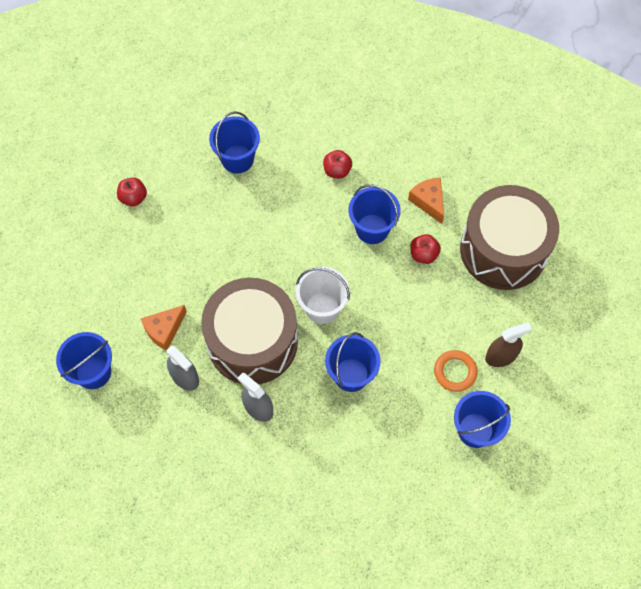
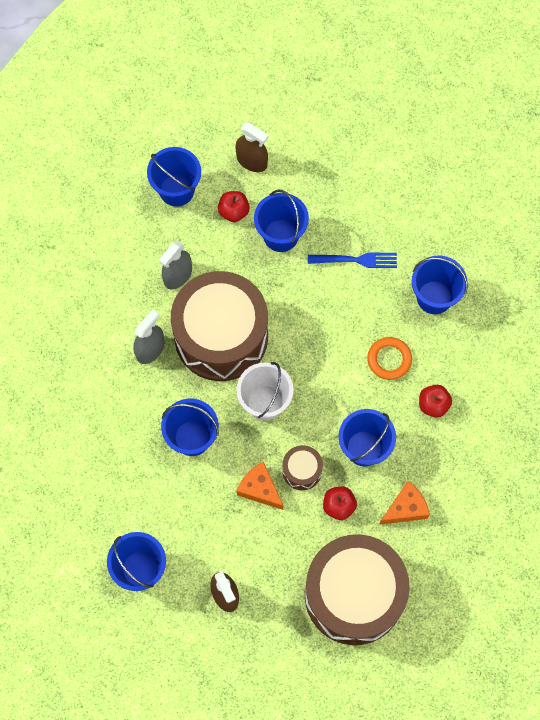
camera: 85 degrees right, 5 degrees up
(75, 300) = (252, 161): none -> brown spray bottle
(133, 198) = (374, 198): red apple -> red apple (233, 211)
(157, 280) = (281, 235): none -> blue bucket
(164, 330) = (226, 249): orange cheese -> orange cheese (260, 489)
(192, 218) = (356, 260): none -> blue fork
(389, 282) = (302, 470): none -> brown drum
(455, 372) = (203, 545): orange ring -> orange ring (389, 359)

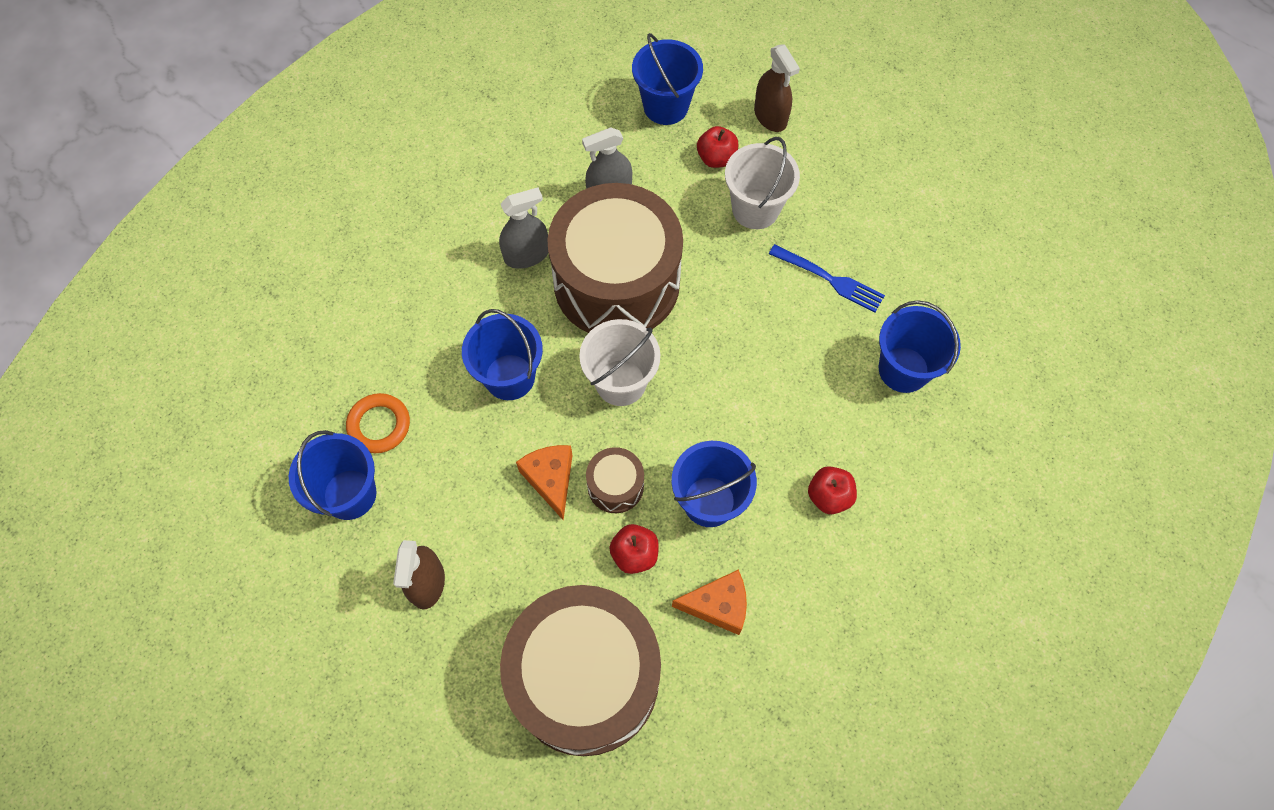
camera: 30 degrees right, 5 degrees down
(281, 235) = (755, 209): blue bucket -> white bucket
(389, 359) = (803, 413): orange ring -> orange ring (379, 425)

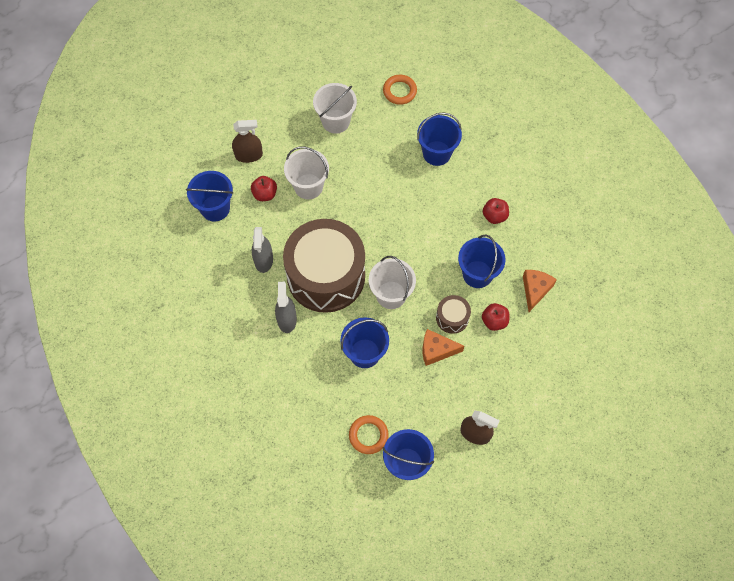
camera: 70 degrees left, 0 degrees up
(585, 678) = (553, 367): brown drum -> none
(830, 279) = (369, 166): blue fork -> none
(886, 207) = (336, 121): none -> white bucket
(989, 278) = (399, 91): none -> orange ring

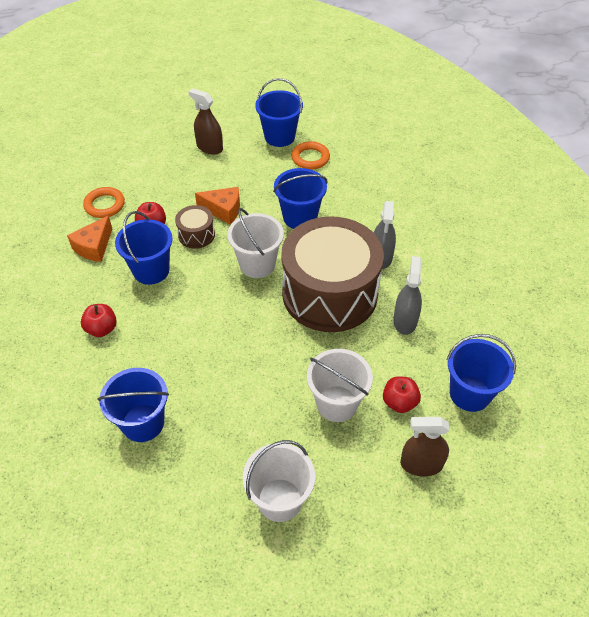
camera: 170 degrees left, 15 degrees down
(399, 91) = (163, 537): orange ring -> orange ring (104, 205)

